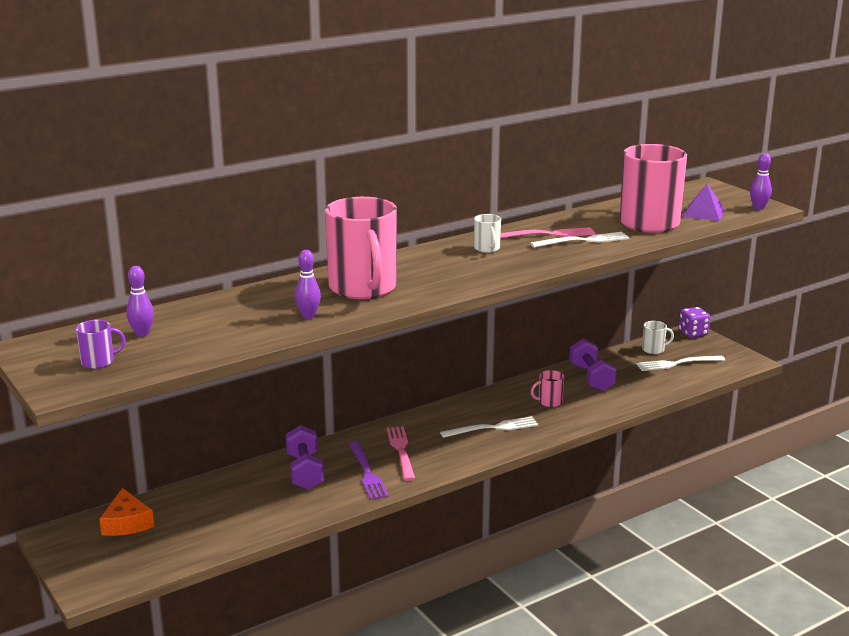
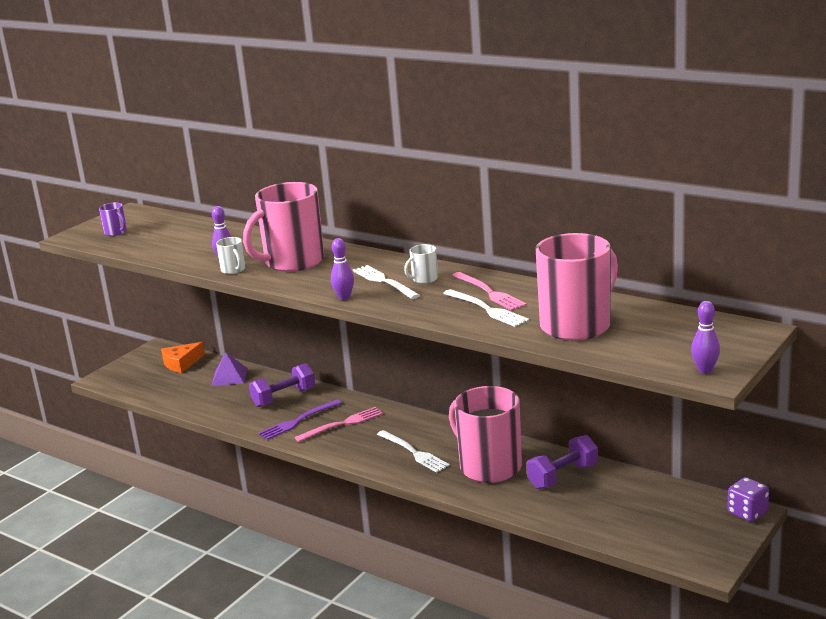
camera: 70 degrees right, 0 degrees up
(142, 334) = (165, 229): purple bowling pin -> purple bowling pin (344, 297)
(549, 402) = (489, 466): pink mug -> pink mug, size x2.42
(654, 349) = (672, 497): white mug -> white mug (233, 270)
(677, 363) = (650, 518): white fork -> white fork (384, 281)
(704, 213) = (646, 345): purple pyramid -> purple pyramid (229, 377)

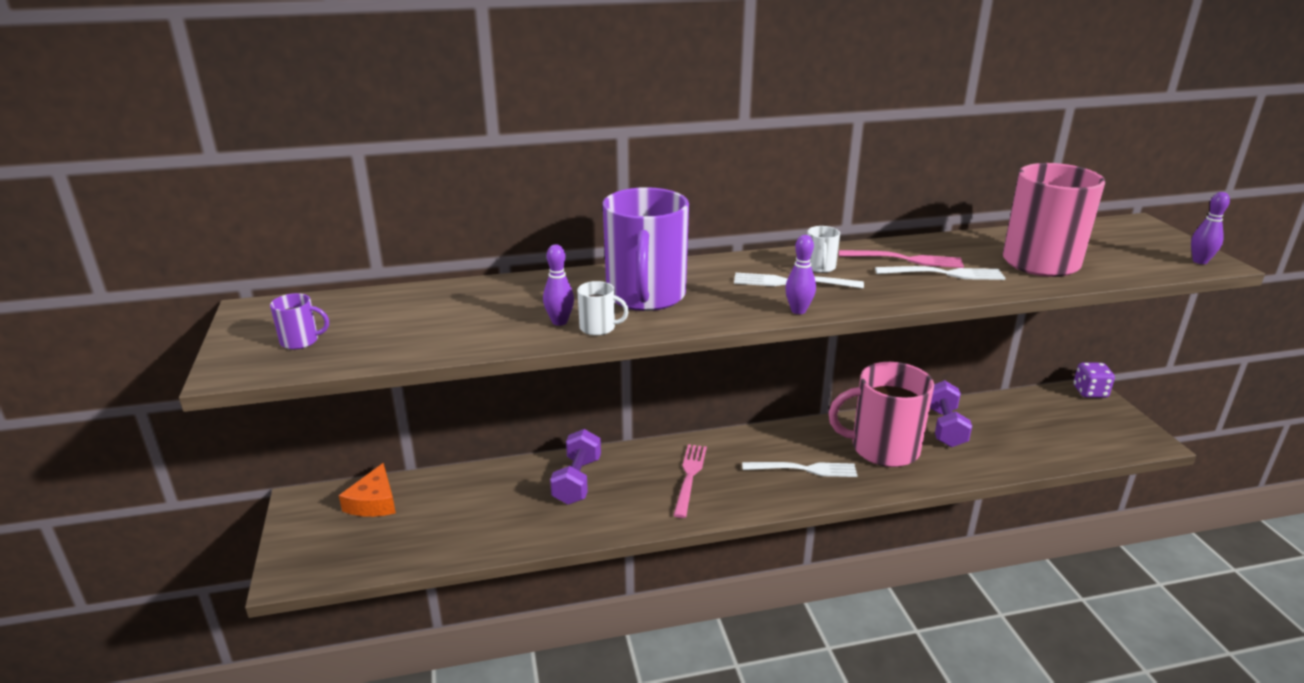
camera: 50 degrees left, 5 degrees up
(229, 377) = (468, 489): purple pyramid -> none
(293, 262) = (645, 296): pink mug -> purple mug
(298, 421) = (640, 497): purple fork -> none

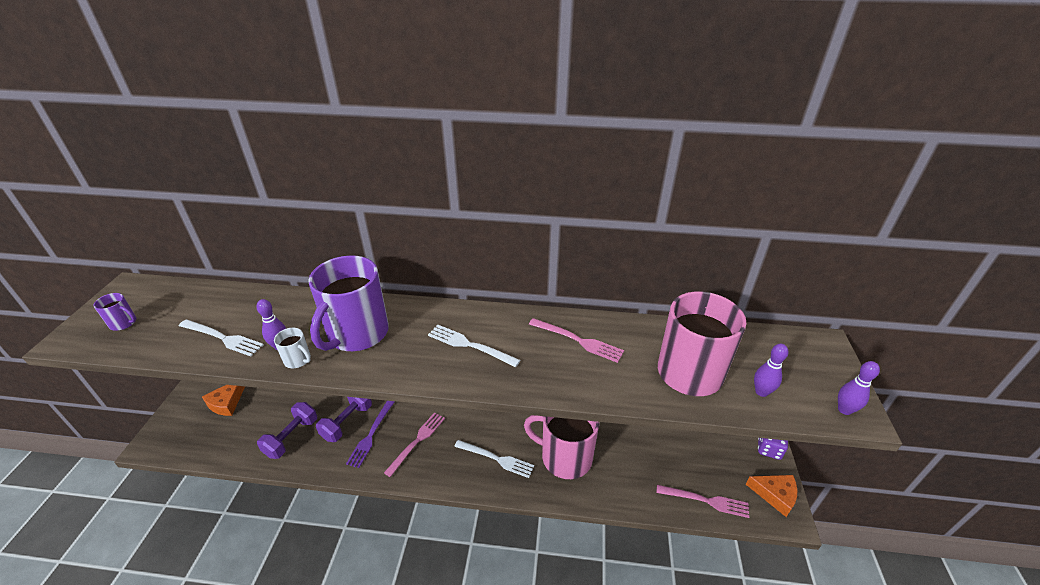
camera: 20 degrees right, 10 degrees up
(622, 485) = (371, 435): none -> purple fork
(798, 310) = (446, 379): purple bowling pin -> purple bowling pin (761, 392)
(820, 267) = (505, 333): white mug -> none
(944, 274) = (595, 366): white fork -> white fork (223, 338)
(944, 427) = (625, 450): purple dumbbell -> purple dumbbell (291, 437)
(1062, 448) = (706, 501): none -> pink fork
(1124, 427) = (775, 495): none -> orange cheese

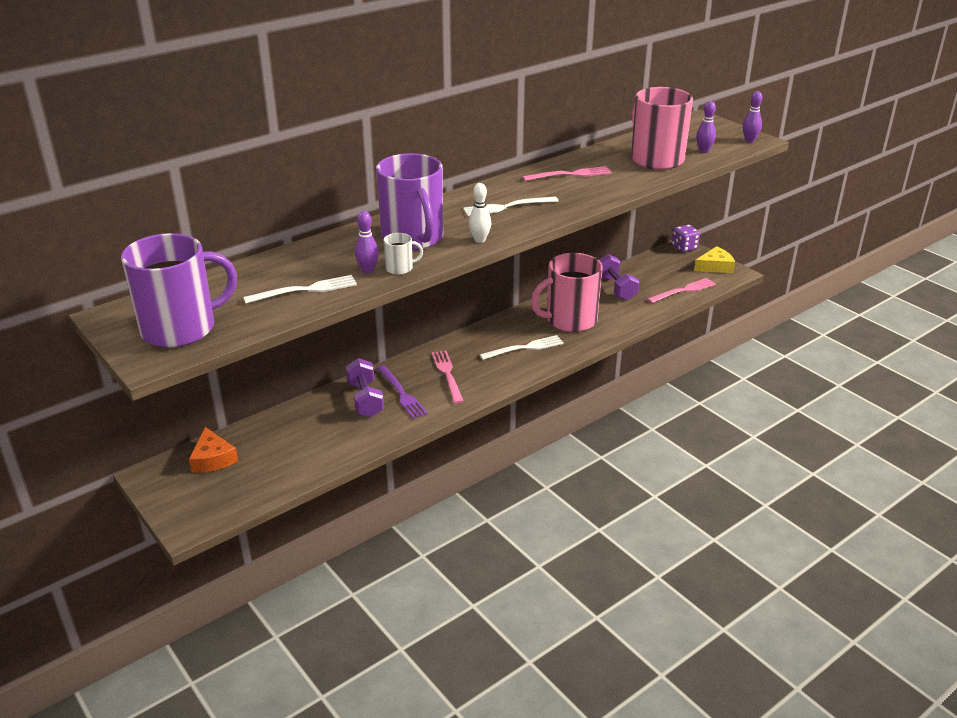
camera: 45 degrees left, 5 degrees down
(124, 323) = (180, 329): purple mug -> purple mug, size x2.42
(291, 437) = (331, 435): purple dumbbell -> purple dumbbell (616, 288)
(391, 369) = (480, 240): none -> white bowling pin
(775, 495) = (715, 267): orange cheese -> yellow cheese

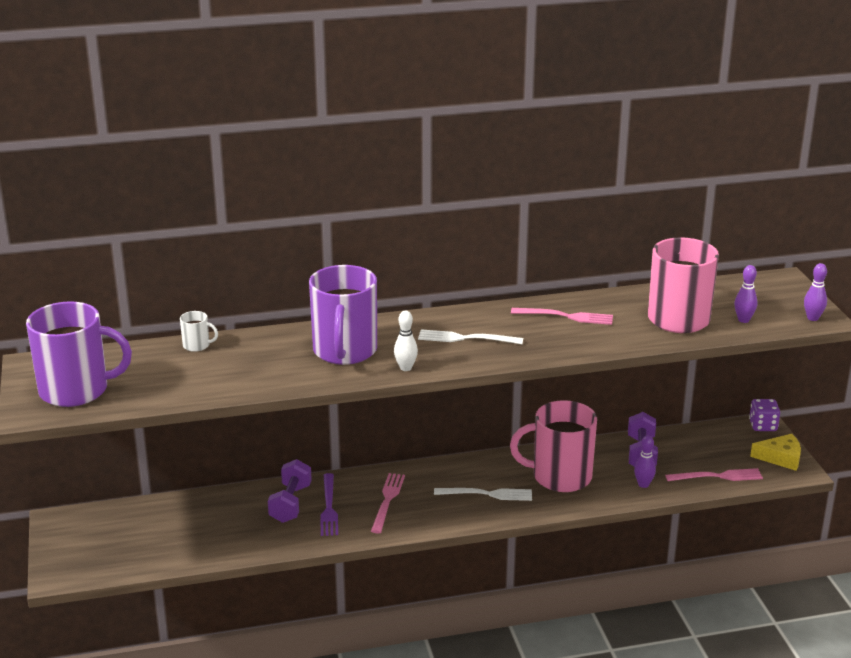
camera: 25 degrees right, 5 degrees down
(213, 458) = (118, 521): orange cheese -> none
(305, 290) = (205, 380): white fork -> none
(368, 270) = (275, 374): purple bowling pin -> purple bowling pin (643, 484)
(400, 268) = (305, 379): white mug -> white mug (197, 345)

